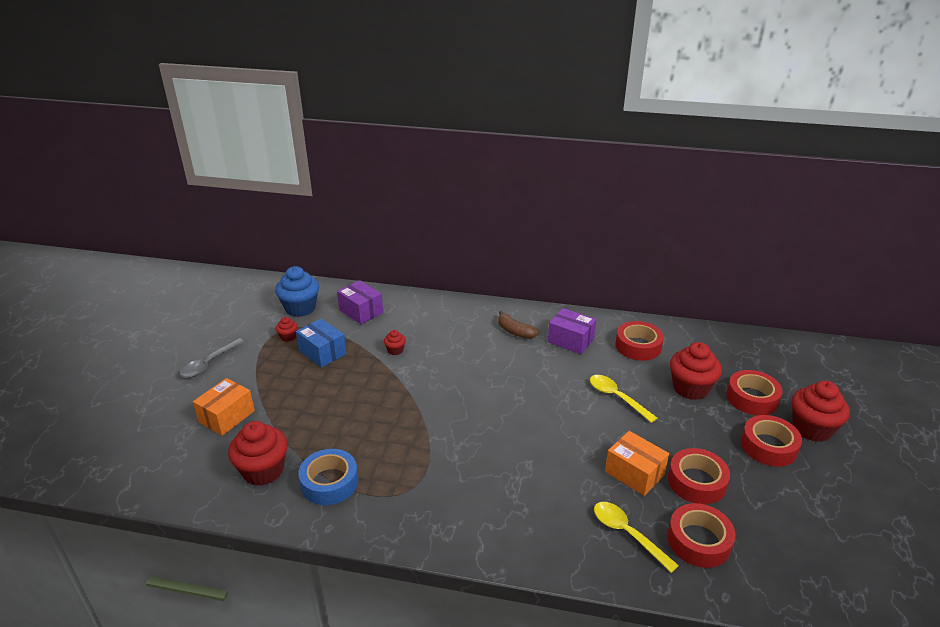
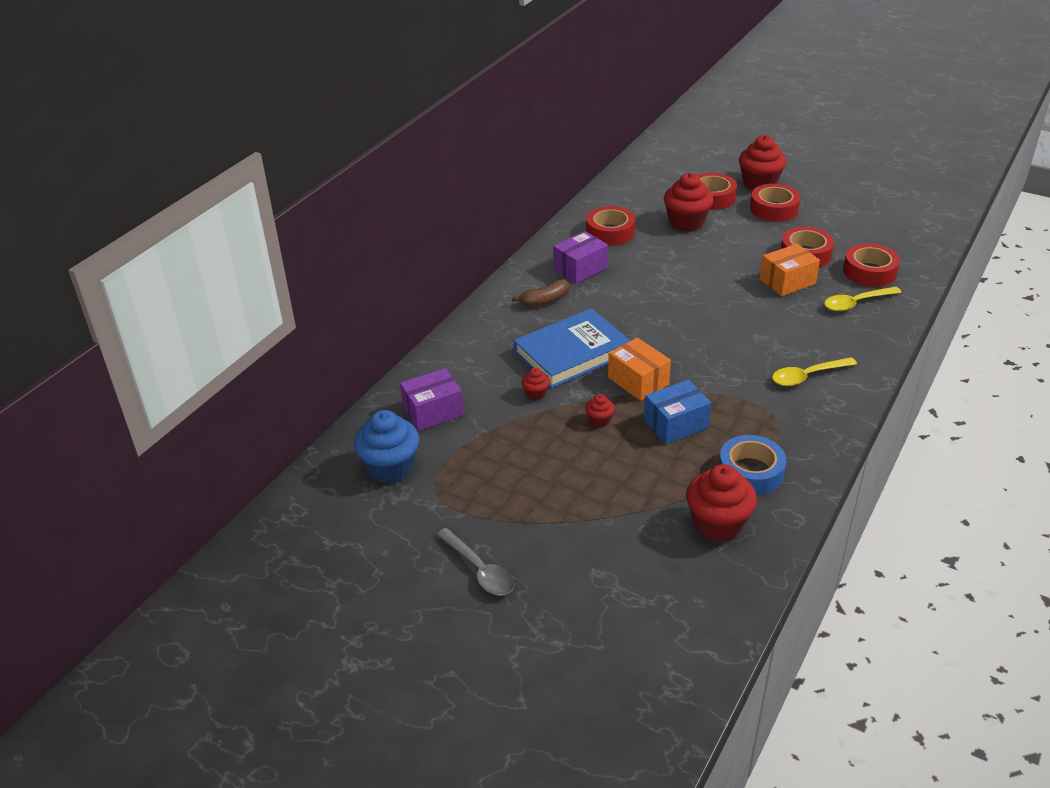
camera: 70 degrees left, 5 degrees up
(227, 416) = (607, 553): orange box -> orange box (638, 381)
(288, 337) = (456, 485): red cupcake -> red cupcake (599, 420)
(322, 352) = (509, 455): blue box -> blue box (676, 424)
(452, 358) = (572, 353): none -> blue book
(617, 397) = (684, 264): yellow spoon -> yellow spoon (807, 376)

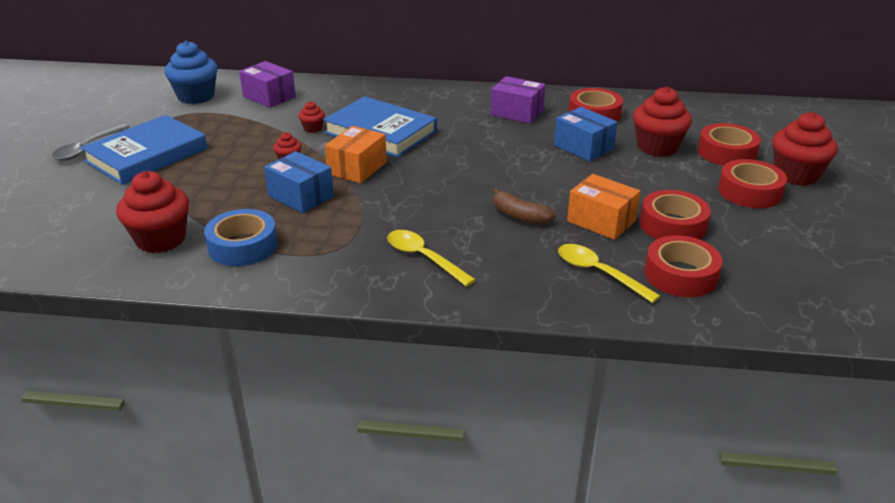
camera: 65 degrees right, 5 degrees down
(527, 521) = (147, 155): none -> blue book
(545, 300) = (452, 107): brown banana -> brown banana (520, 216)
(667, 255) = (583, 147): none -> blue box

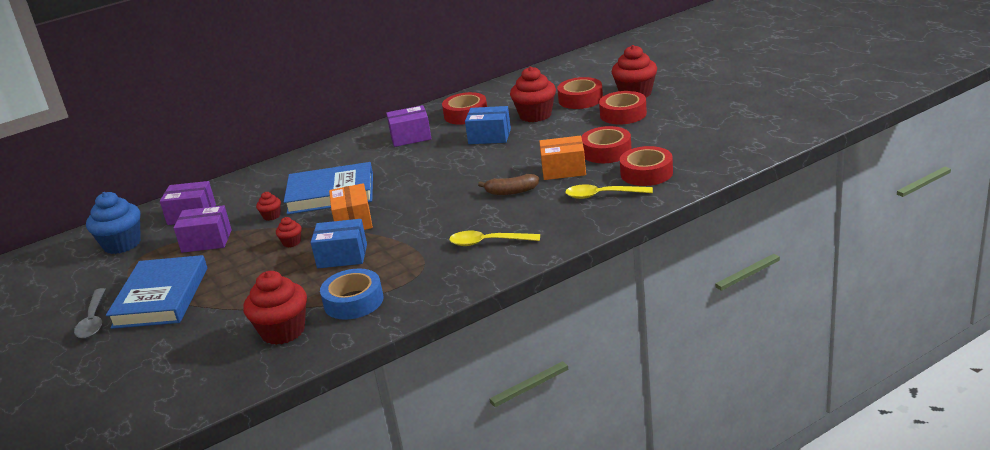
camera: 35 degrees left, 5 degrees down
(243, 125) = (206, 241): none -> purple box

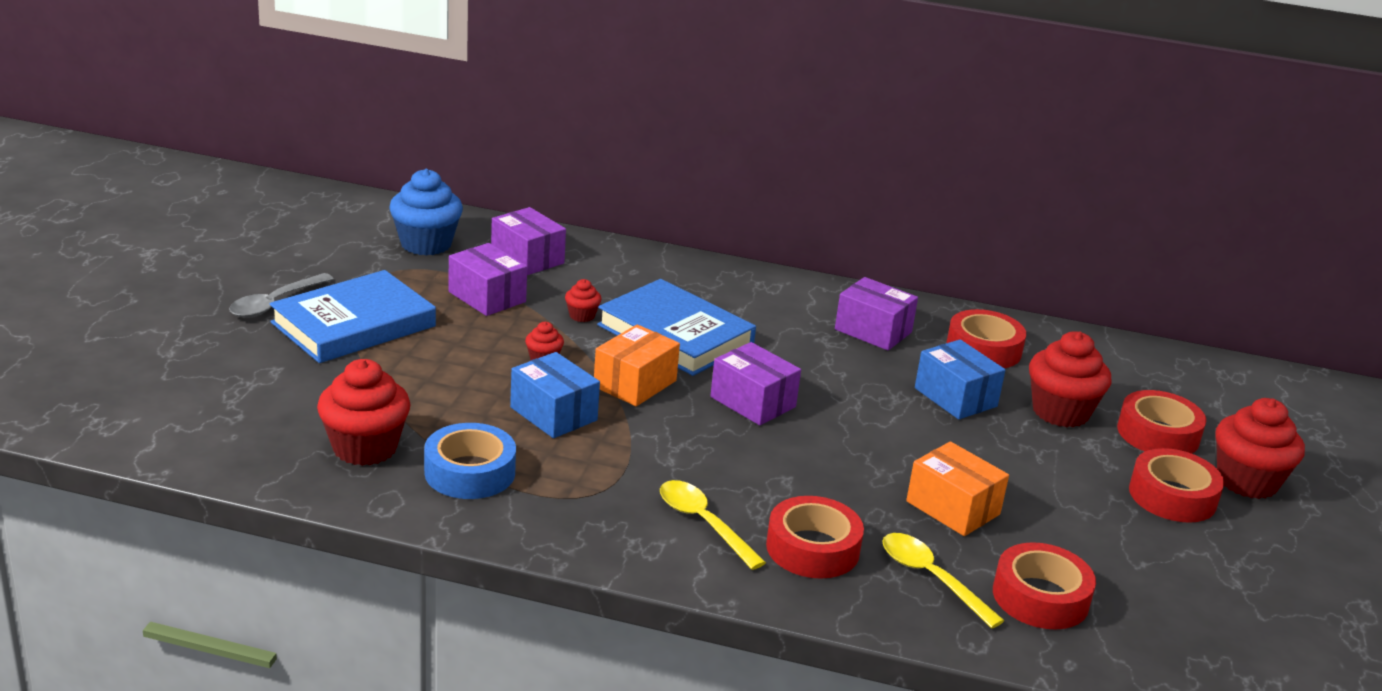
camera: 40 degrees right, 0 degrees up
(417, 192) = (753, 402): none -> purple box
(511, 192) = (843, 485): brown banana -> none
(606, 151) = (1049, 528): red tape -> red tape (812, 548)

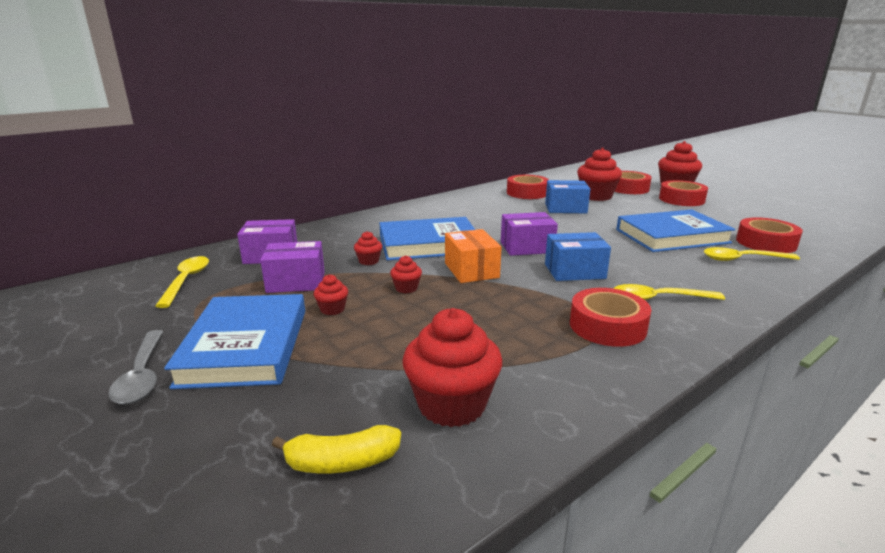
camera: 50 degrees left, 5 degrees down
(257, 424) = (341, 462): none -> yellow banana
(426, 244) = (186, 281): blue cupcake -> yellow spoon
(456, 337) = (332, 309): none -> red cupcake
(470, 472) = (535, 363): blue tape -> none
(553, 414) = (481, 306): blue box -> blue box (574, 271)
(812, 548) = (701, 277): red tape -> red tape (607, 326)
(873, 331) = (484, 205): purple box -> none
(953, 508) = (672, 236): orange box -> blue book

